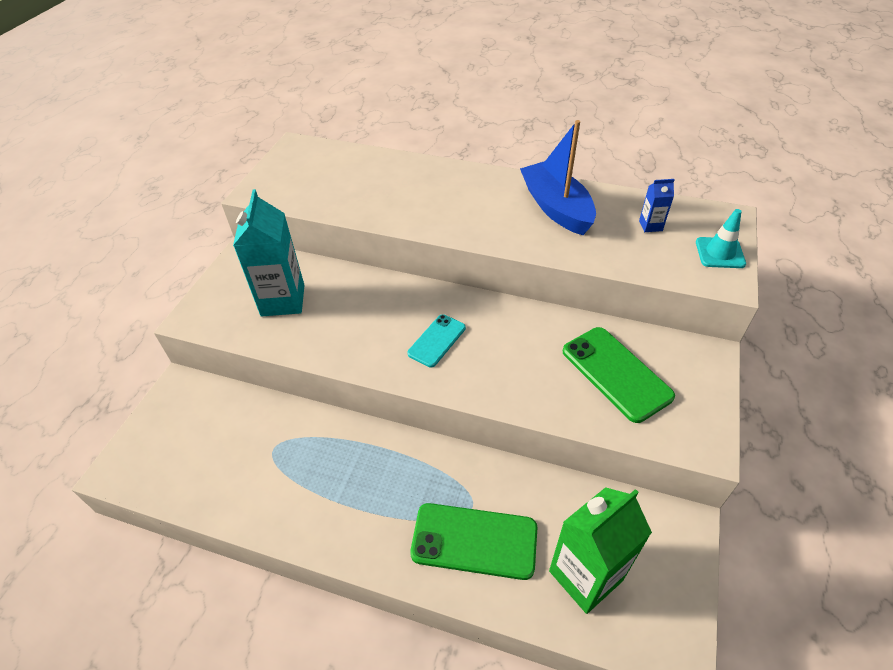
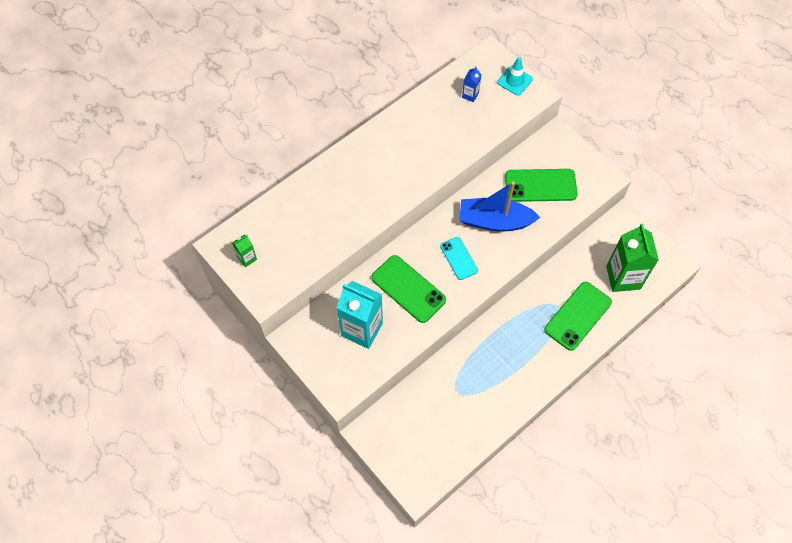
camera: 60 degrees left, 15 degrees up
(292, 165) = (247, 258): none -> green carton
(361, 315) = (408, 289): none -> green phone
(556, 208) = (419, 130): blue boat -> blue boat (494, 221)

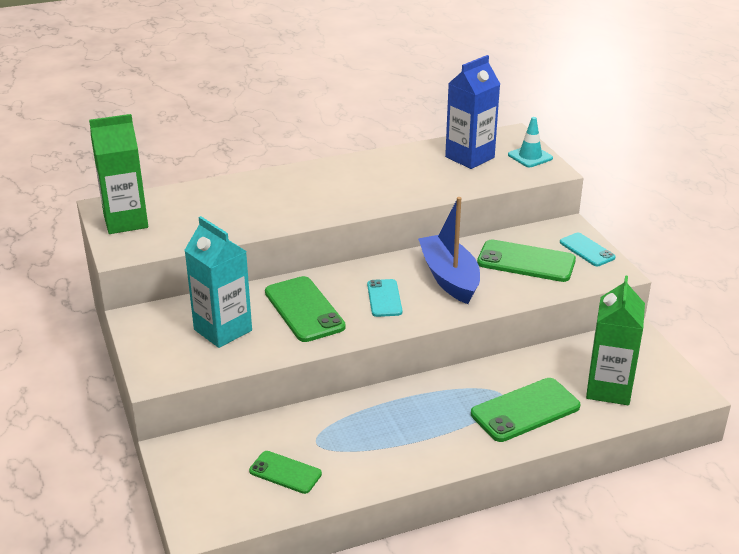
camera: 20 degrees right, 30 degrees down
(247, 258) = (126, 221): green carton -> green carton, size x2.21
(449, 425) = (285, 472): none -> green phone
(470, 95) = (469, 157): blue carton -> blue carton, size x2.21
(494, 221) = (449, 278): blue boat -> blue boat turned 45 degrees clockwise
(577, 158) = (587, 250): none -> turquoise phone

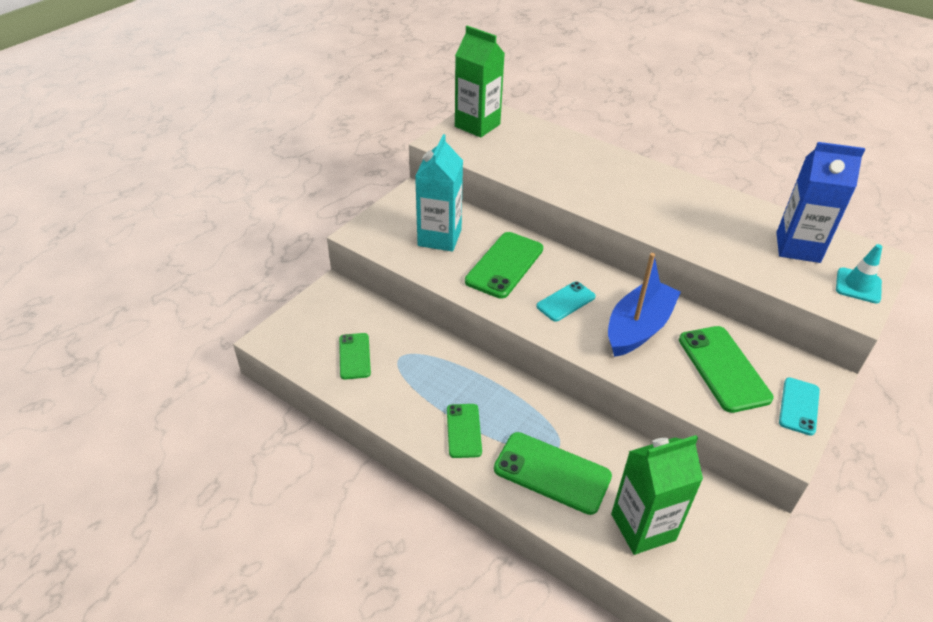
camera: 55 degrees right, 10 degrees up
(441, 440) = (463, 430): none -> green phone

